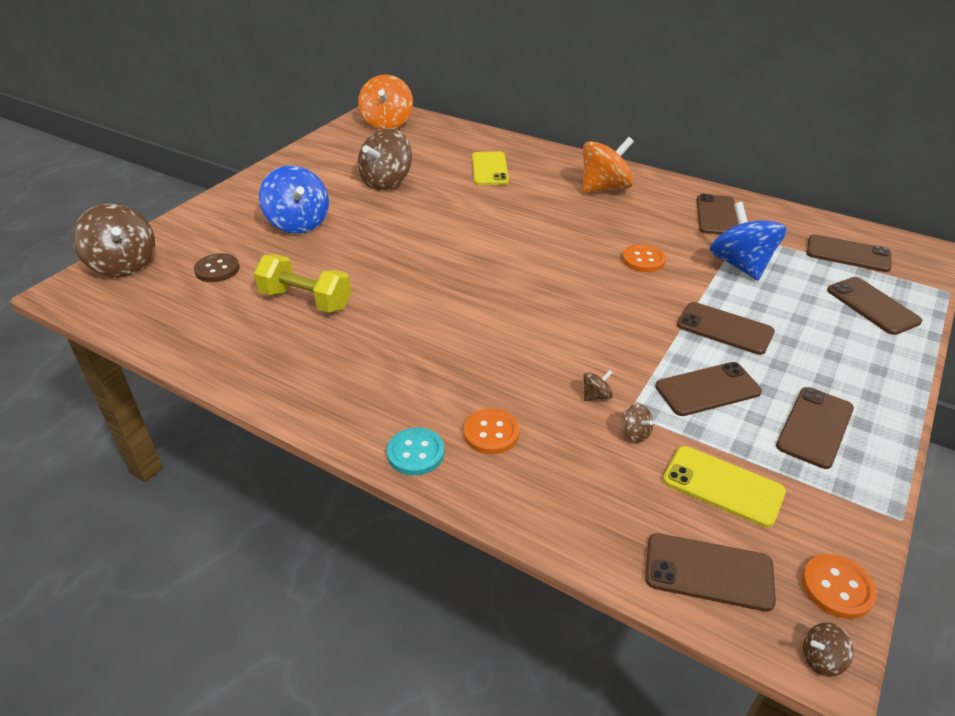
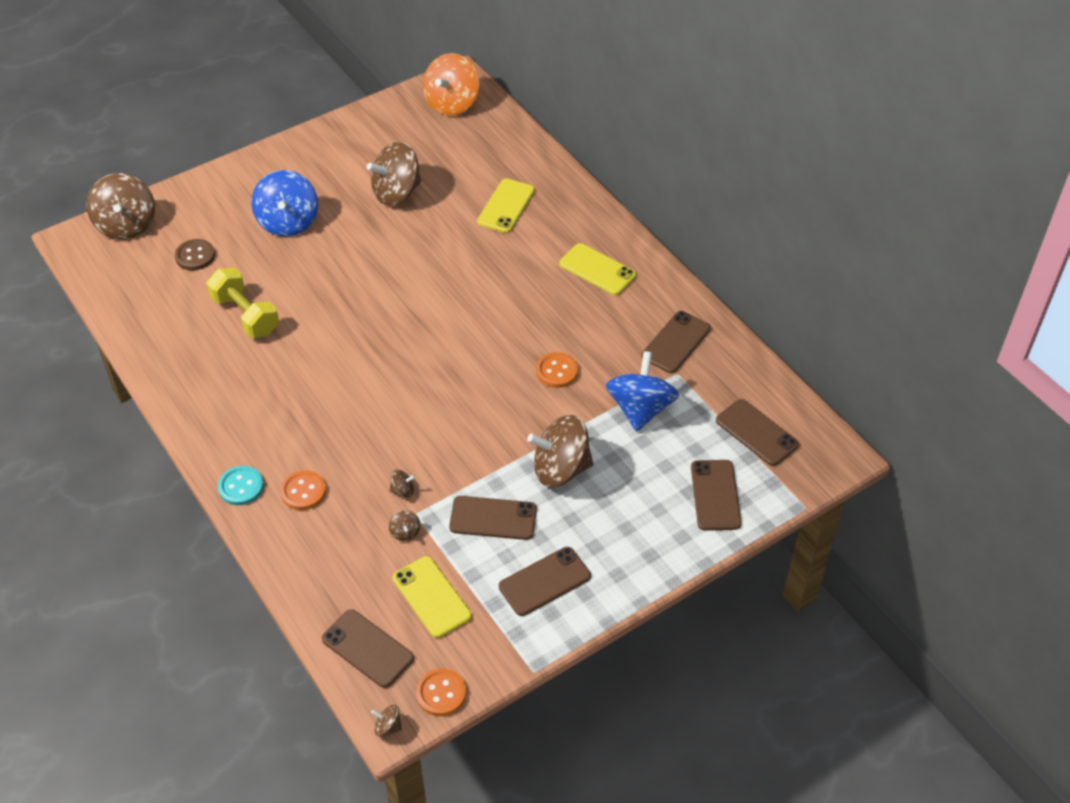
camera: 25 degrees right, 10 degrees up
(604, 188) = (597, 269): orange spinning top -> yellow phone
(724, 328) = (560, 469): brown phone -> brown spinning top

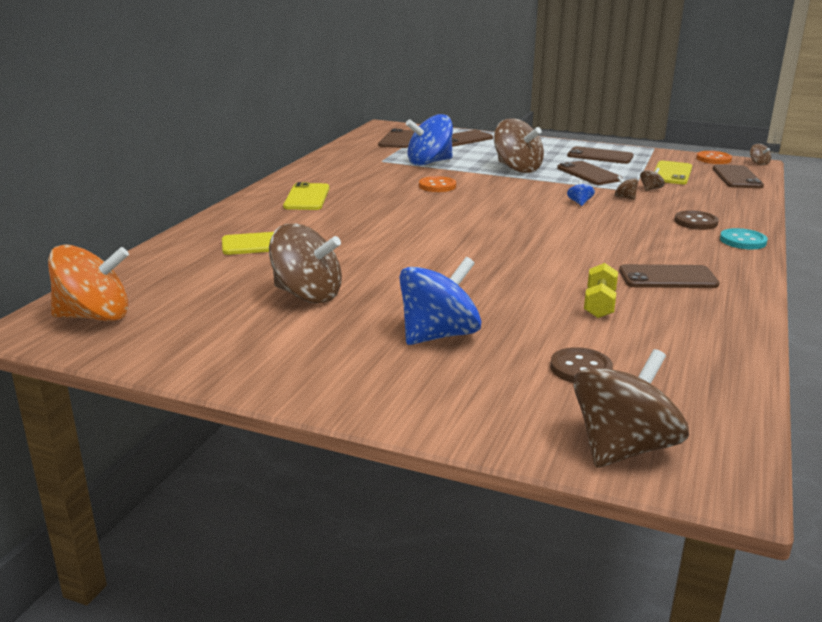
camera: 125 degrees left, 25 degrees down
(245, 315) = (599, 305): yellow dumbbell -> yellow dumbbell, size x0.66
(303, 491) = (695, 222): orange button -> brown button
(421, 445) = (579, 203): none -> blue spinning top
(676, 342) = (351, 166): brown phone -> brown phone (668, 278)

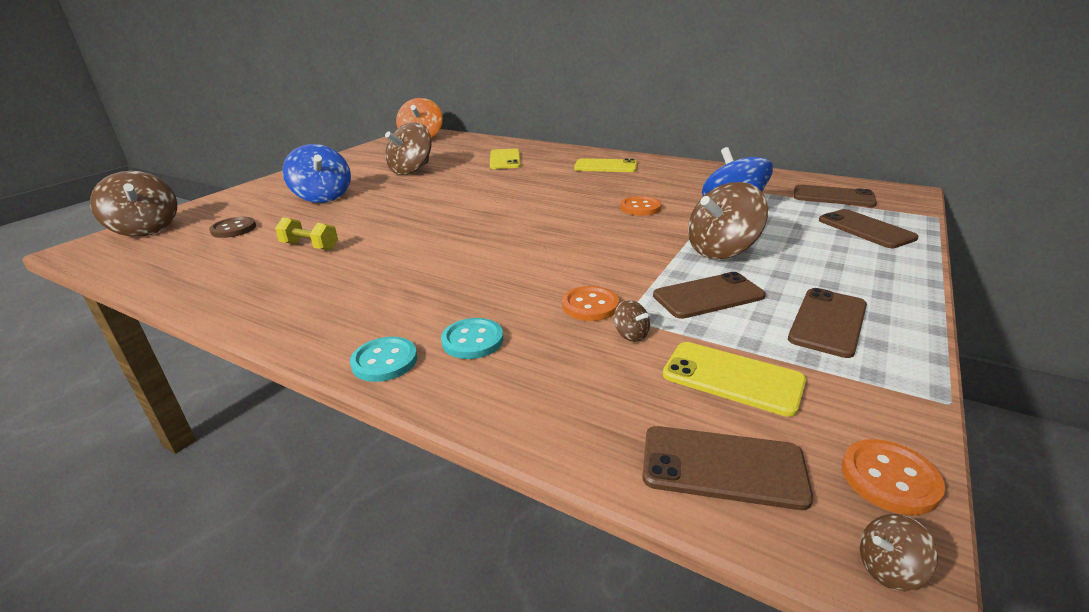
camera: 100 degrees right, 5 degrees up
(579, 203) = (572, 272): blue spinning top -> none
(625, 198) = (590, 305): brown spinning top -> orange button
(668, 278) = (328, 284): brown phone -> none
(695, 222) = (472, 340): brown button -> turquoise button

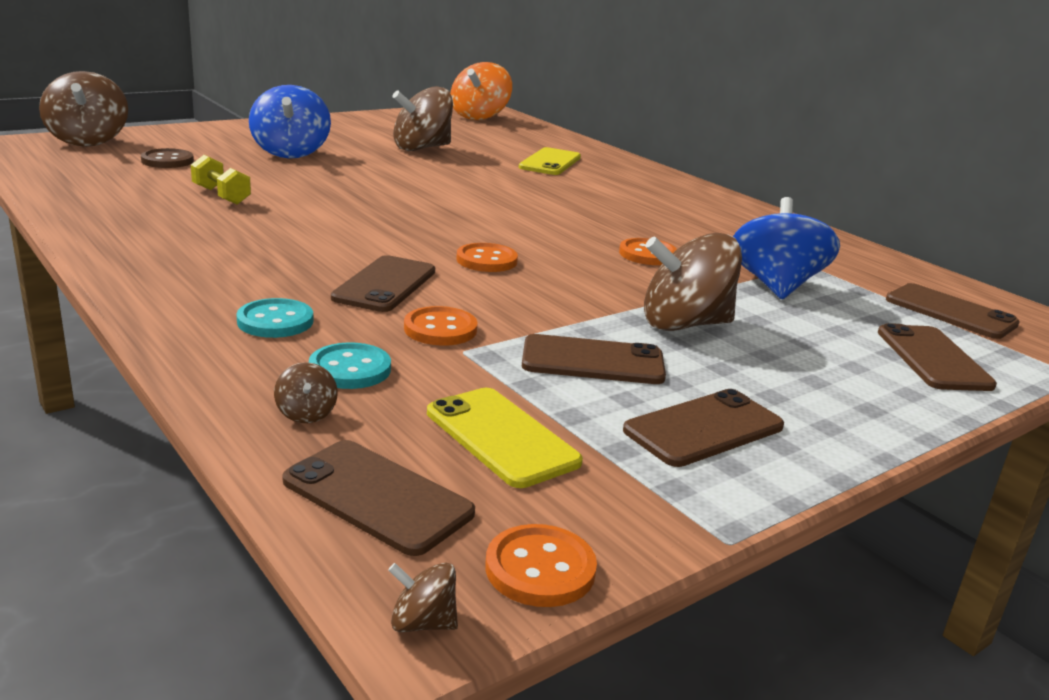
camera: 20 degrees right, 5 degrees down
(384, 361) = (171, 312): turquoise button -> turquoise button (350, 369)
(512, 282) = (385, 284): none -> brown phone
(553, 242) = (486, 260): none -> orange button
(605, 166) = (671, 200): yellow phone -> none
(631, 335) = (447, 367): brown spinning top -> brown spinning top (306, 414)

